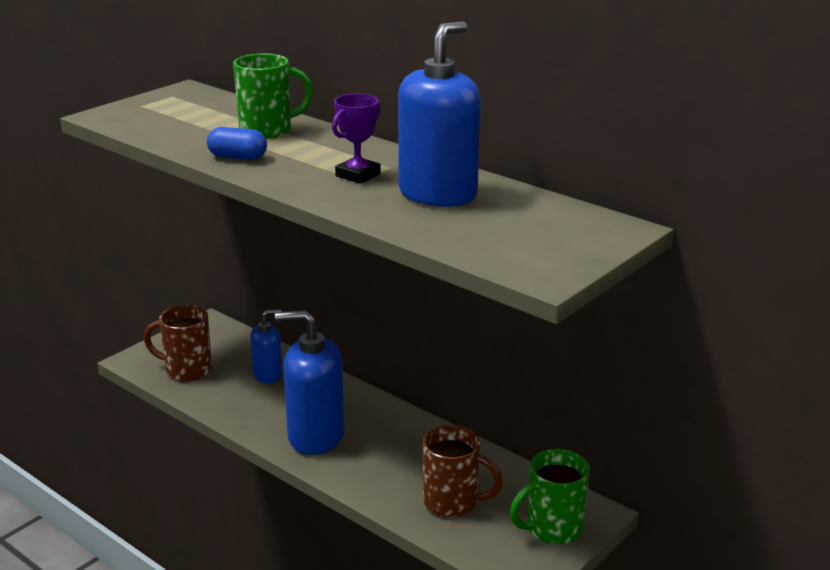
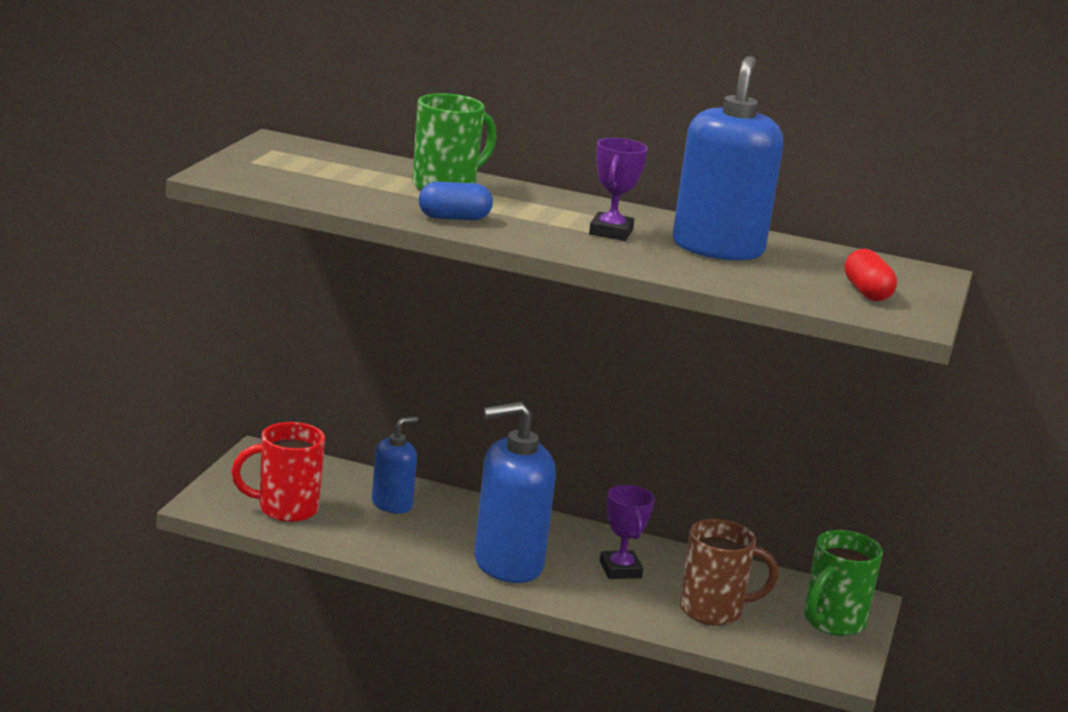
camera: 25 degrees left, 5 degrees down
(186, 370) = (285, 509): brown mug -> red mug
(403, 453) = (620, 570): none -> purple trophy
(531, 244) = (866, 292): none -> red capsule

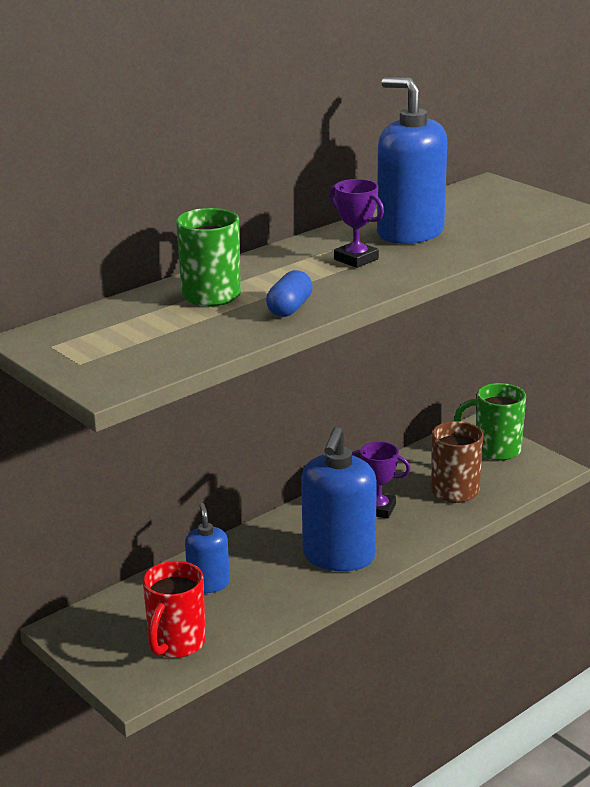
camera: 55 degrees left, 5 degrees up
(832, 622) = (495, 450): green mug -> green mug turned 120 degrees clockwise
(866, 292) = (517, 210): red capsule -> none

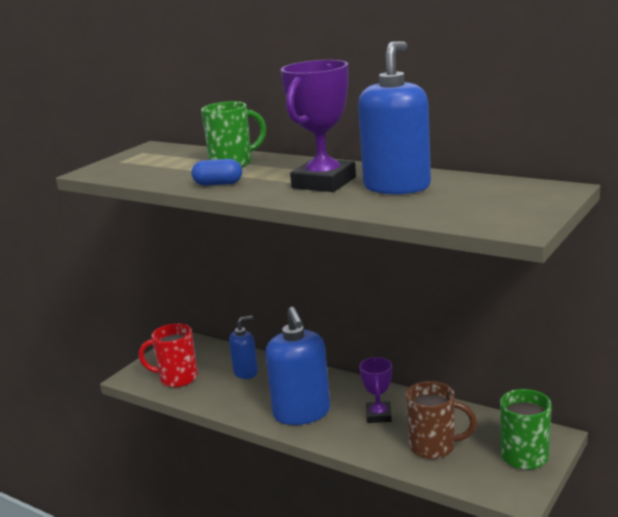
camera: 75 degrees right, 5 degrees down
(338, 556) = (302, 413): blue soap dispenser -> blue soap dispenser turned 105 degrees counterclockwise
(356, 259) = (324, 183): purple trophy -> purple trophy, size x1.80

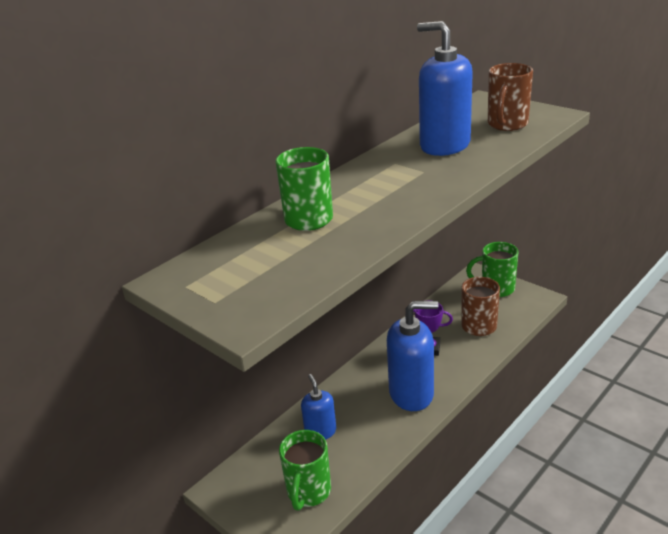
camera: 80 degrees left, 10 degrees up
(177, 378) = (308, 492): red mug -> green mug
(218, 184) = (377, 224): blue capsule -> none
(324, 183) = (413, 173): purple trophy -> none
(469, 206) = (507, 125): none -> brown mug

